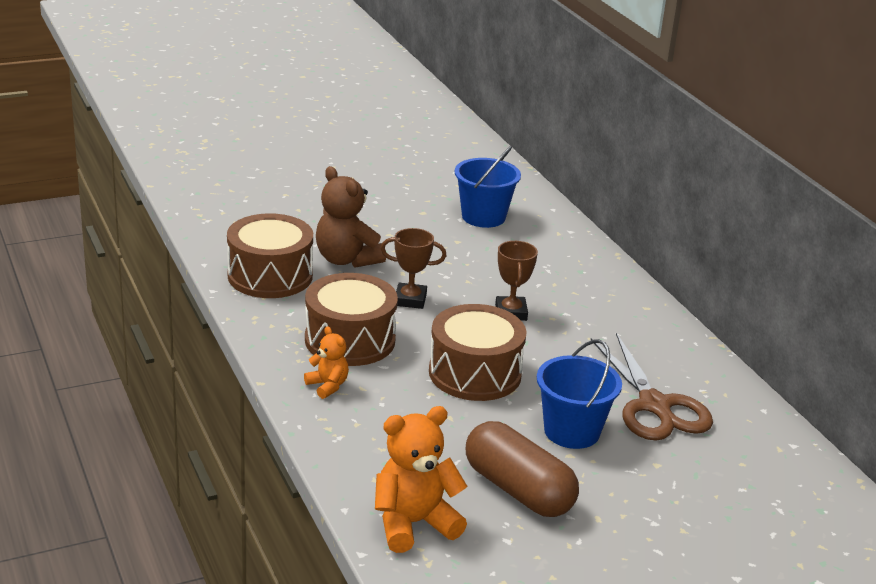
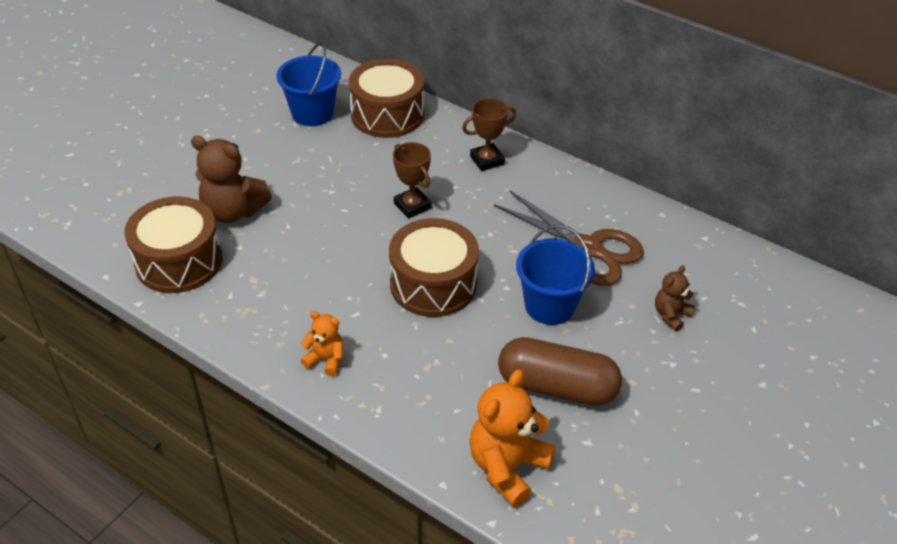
camera: 30 degrees left, 15 degrees up
(350, 340) = (305, 299): brown drum -> brown drum (387, 115)
(410, 300) = (321, 231): brown trophy -> brown trophy (487, 160)
(691, 487) = (671, 315): none -> brown teddy bear

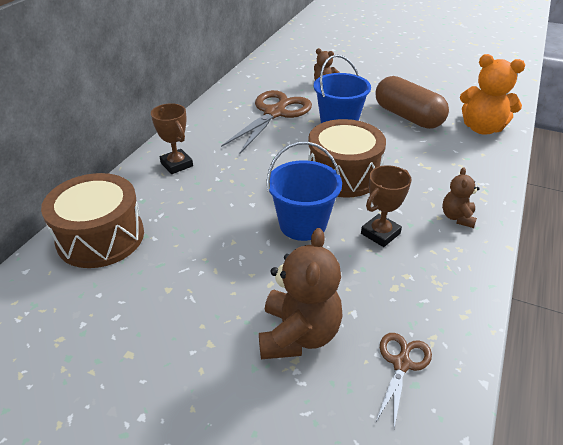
camera: 100 degrees left, 5 degrees down
(179, 261) = (401, 363): brown drum -> brown scissors
(312, 113) = (93, 303): blue bucket -> blue bucket (302, 224)
(326, 359) = (457, 217): orange teddy bear -> brown teddy bear
(412, 206) = (250, 198): brown trophy -> brown trophy (380, 233)
(557, 386) = (407, 117): brown capsule -> brown capsule turned 45 degrees counterclockwise

